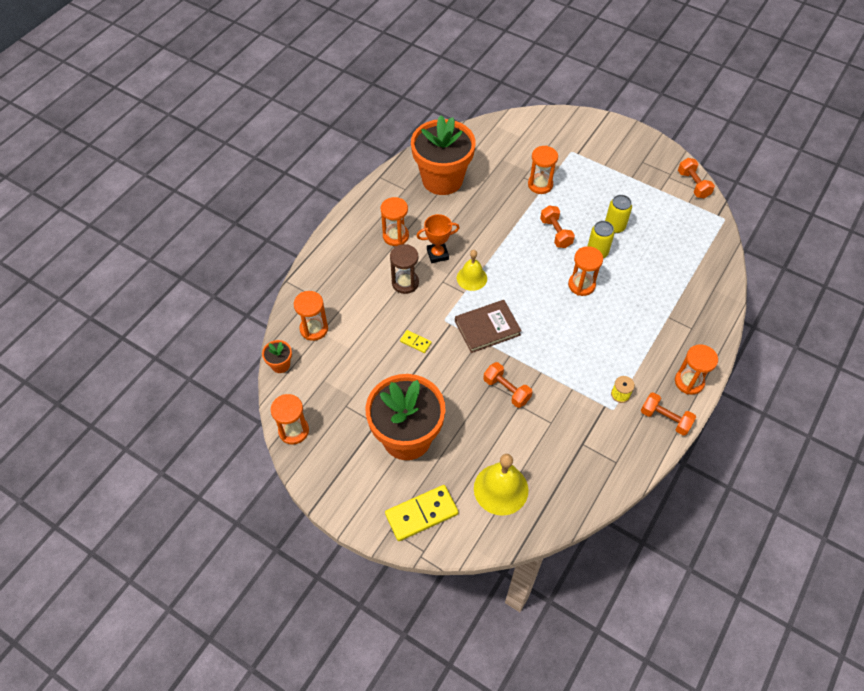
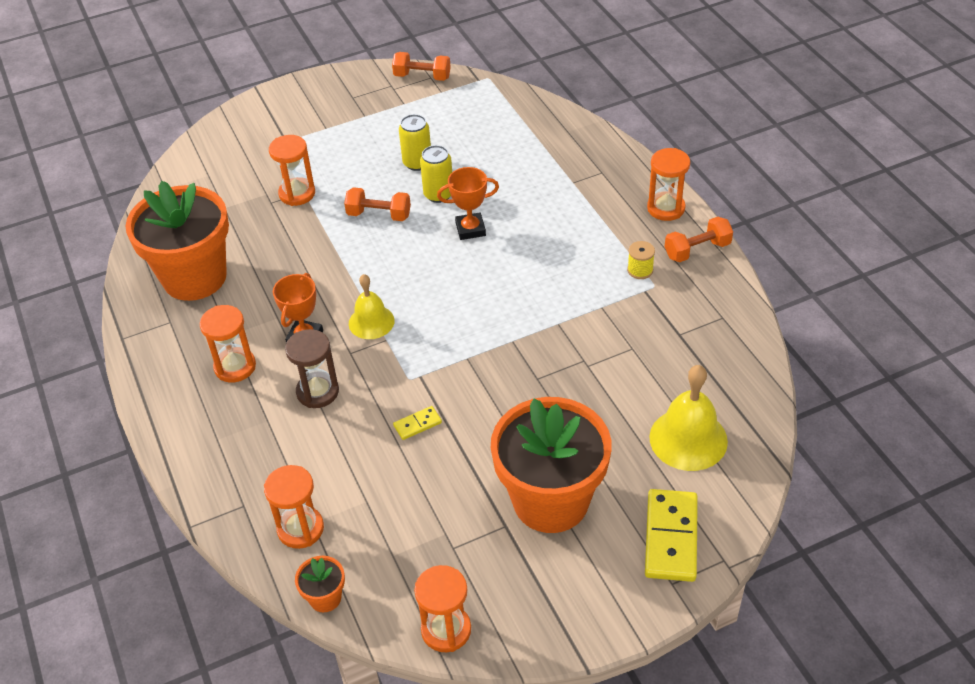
camera: 55 degrees left, 10 degrees down
(487, 328) = (456, 342): brown book -> none
(506, 390) = (558, 367): orange dumbbell -> none
(581, 285) = (470, 229): orange hourglass -> orange trophy

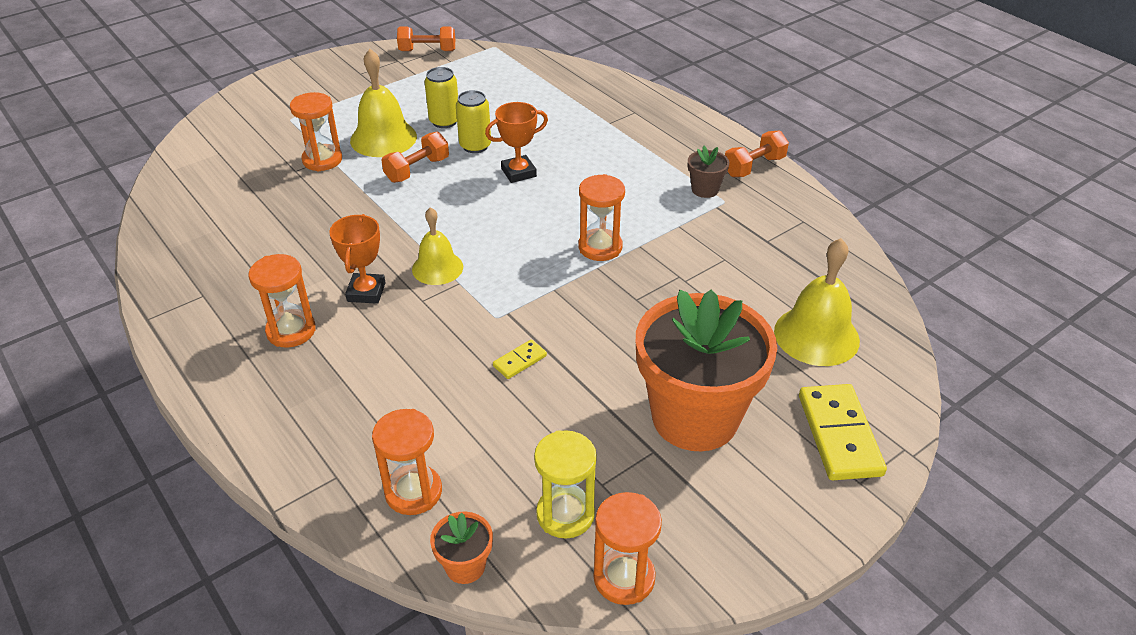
camera: 15 degrees left, 5 degrees down
(194, 277) = (223, 249): orange flower pot -> none
(317, 392) = (395, 343): brown hourglass -> none
(357, 176) = (383, 138): none -> yellow bell
(379, 215) = (417, 170): orange dumbbell -> orange dumbbell turned 45 degrees counterclockwise
(415, 569) = (565, 514): none -> yellow hourglass
(640, 270) = (705, 189): yellow spool -> brown flower pot
(666, 208) = (709, 135): orange hourglass -> orange hourglass (600, 247)

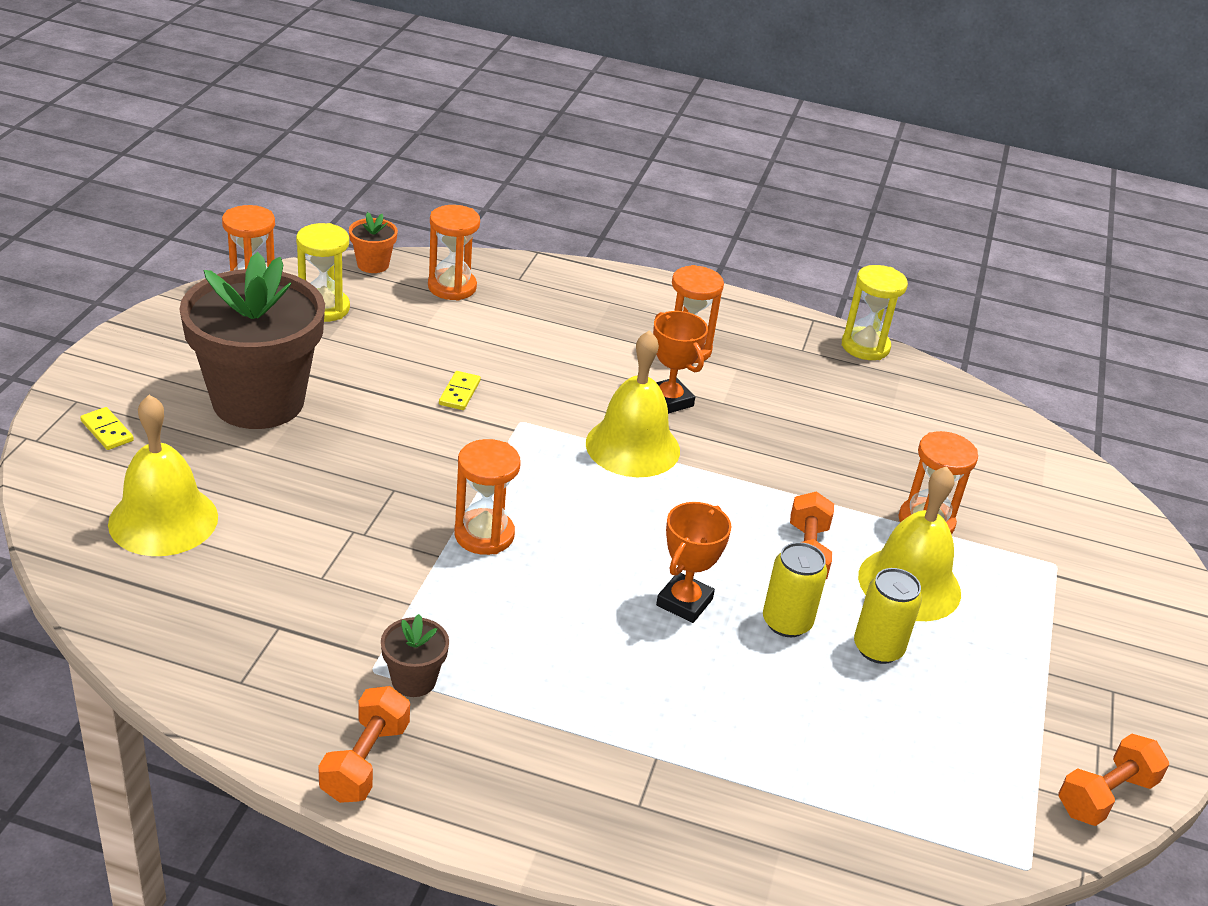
camera: 140 degrees right, 5 degrees down
(152, 279) = (865, 346): none -> yellow hourglass
(437, 268) = (632, 446): yellow bell -> yellow bell, size x1.52
(695, 417) = (258, 401): orange flower pot -> brown flower pot
(839, 435) = (107, 431): yellow domino -> yellow domino, size x0.49

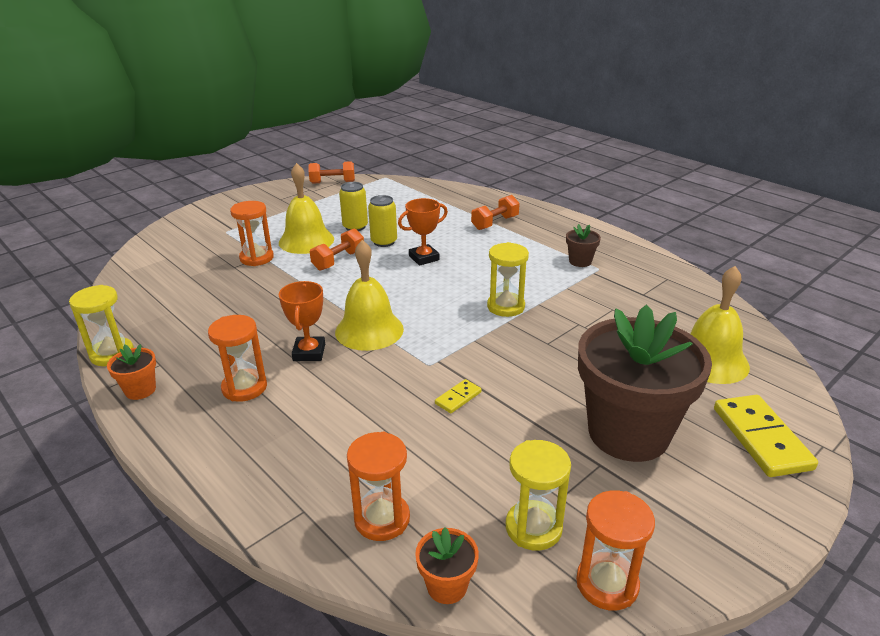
camera: 145 degrees left, 5 degrees down
(107, 431) = (761, 438): yellow domino -> yellow domino, size x2.05
(365, 761) = (614, 244): orange dumbbell -> orange dumbbell (495, 223)
(484, 535) = (506, 307): orange hourglass -> yellow hourglass
(779, 323) = (140, 390): none -> orange flower pot

